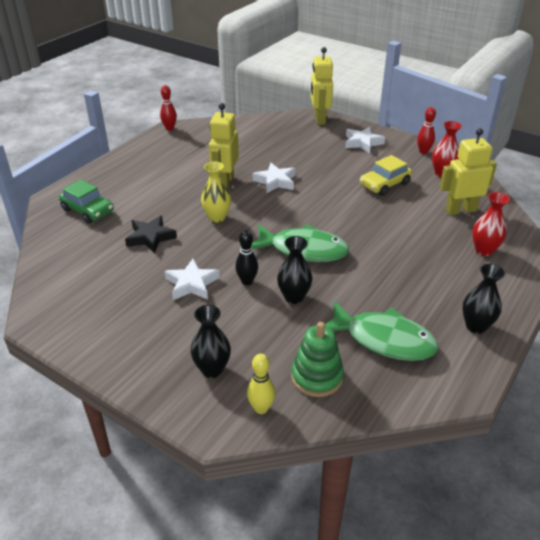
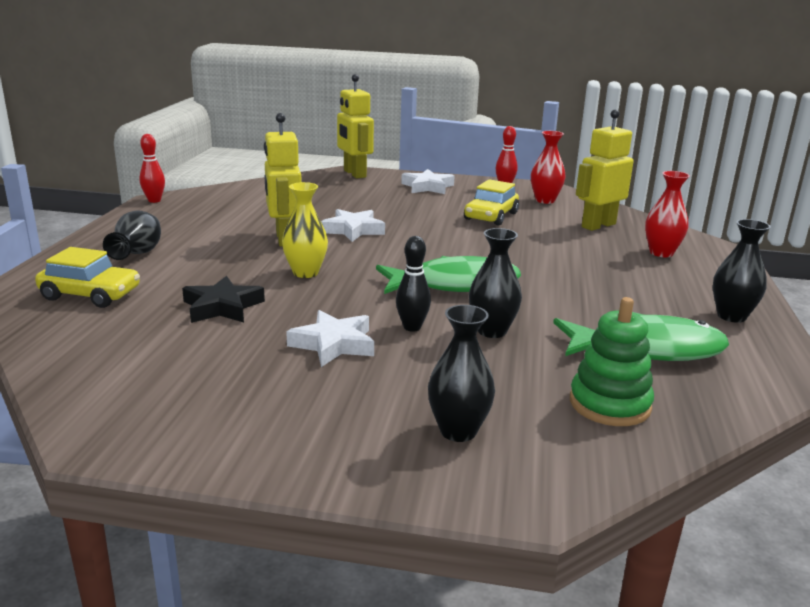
camera: 25 degrees left, 15 degrees down
(88, 210) = (90, 295): green car -> yellow car
(131, 180) = (137, 254): none -> black vase
(261, 408) = (574, 457): yellow bowling pin -> none

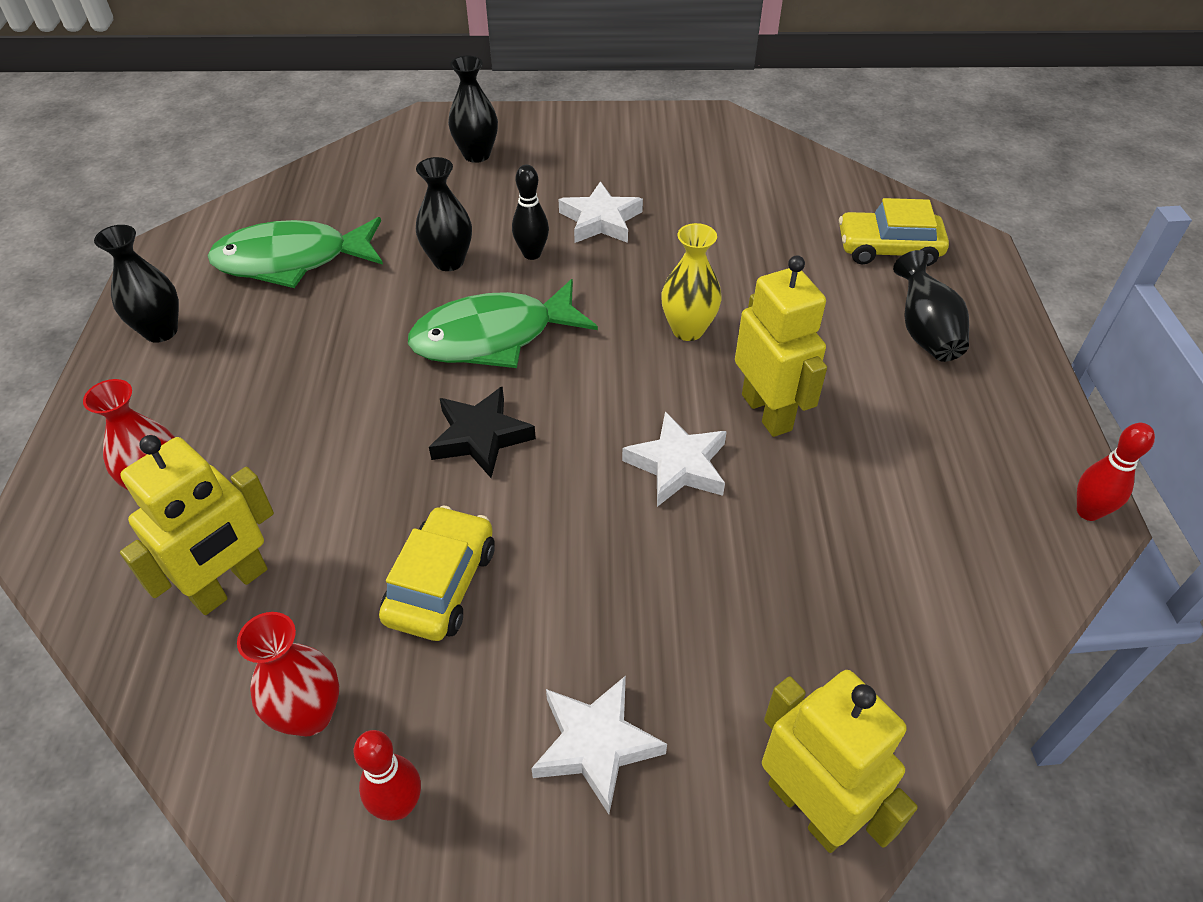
camera: 170 degrees right, 25 degrees up
(222, 307) = (739, 252): black star -> black star (481, 436)
(609, 404) = (354, 192): green stacking toy -> none

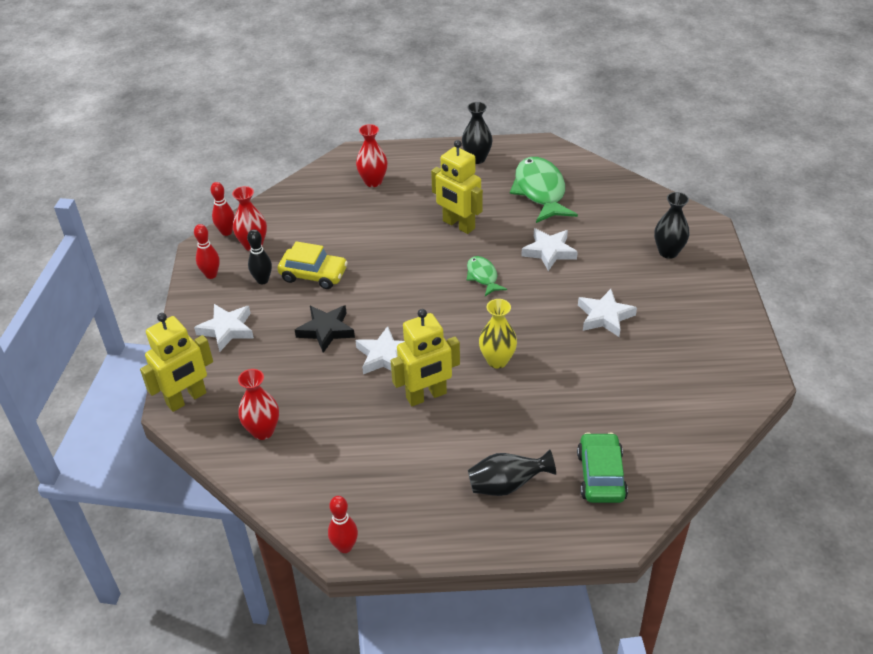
camera: 90 degrees right, 5 degrees down
(230, 585) = (318, 212): yellow robot -> yellow robot (458, 225)
(238, 786) = (226, 232): none -> red bowling pin
(449, 261) = (549, 252): black vase -> white star
(481, 436) = (405, 279): black star -> black star (326, 330)
(493, 337) = (483, 276): green fish -> green fish, size x0.52
(532, 254) = (562, 286): black bowling pin -> black bowling pin (262, 280)
(876, 647) = (263, 431): none -> red vase
(888, 248) = (601, 475): yellow car -> green car

